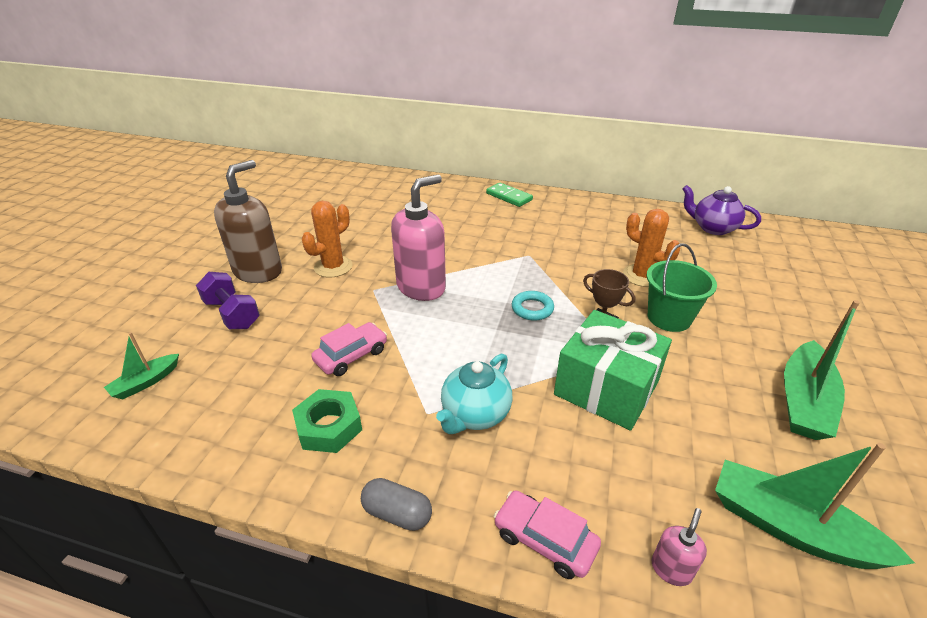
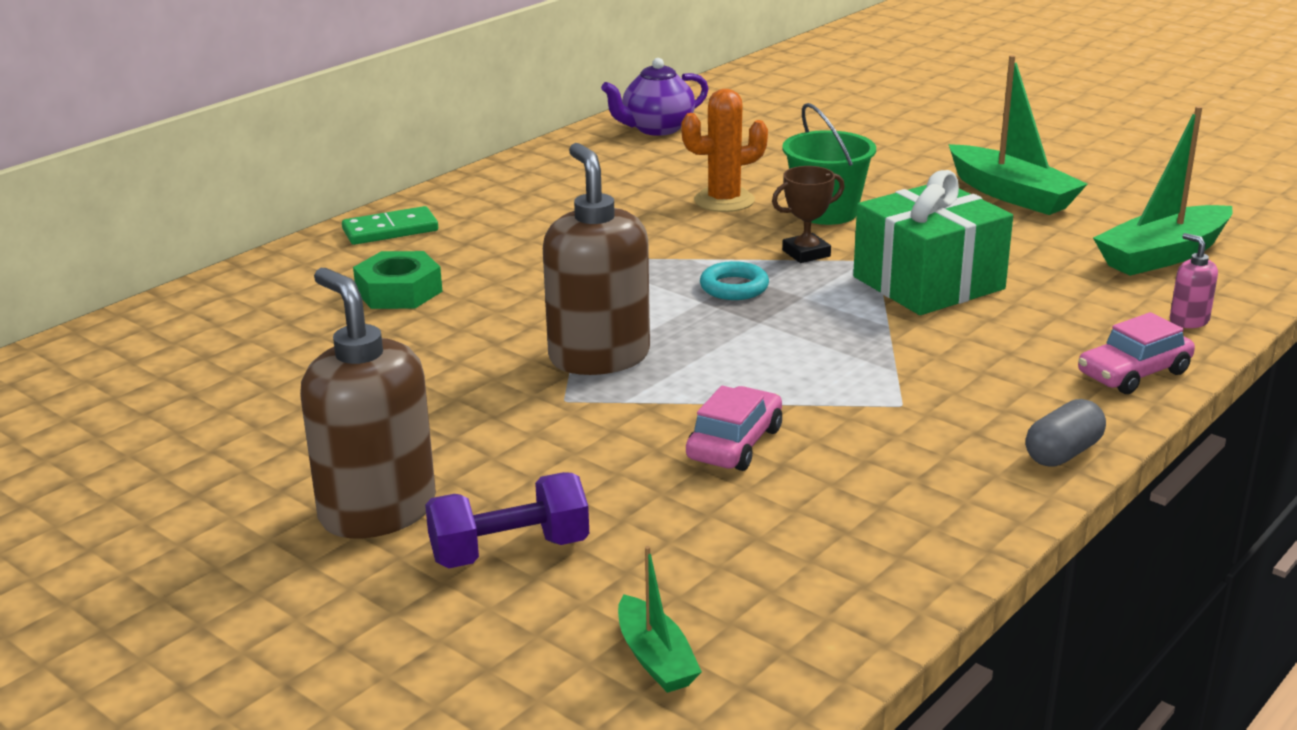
camera: 65 degrees left, 10 degrees down
(329, 426) = (884, 482): green nut -> green nut (399, 291)
(333, 267) = (449, 428): orange cactus -> none
(351, 356) = (734, 444): pink car -> pink car turned 45 degrees clockwise
(421, 287) = (599, 357): pink soap dispenser -> brown soap dispenser
(475, 414) = (924, 372): turquoise teapot -> none

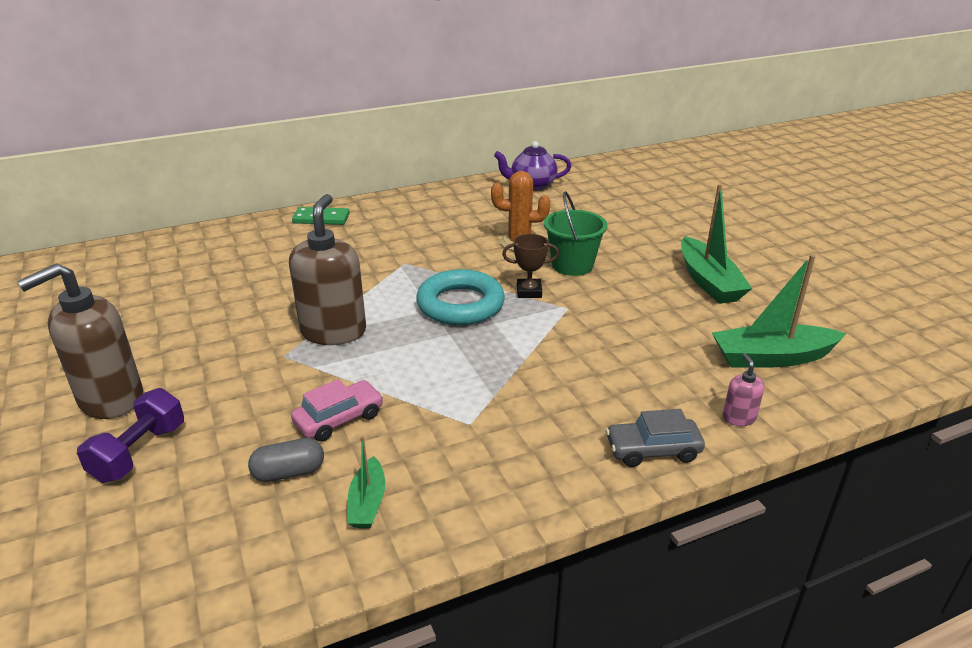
camera: 25 degrees right, 5 degrees up
(377, 511) = (110, 399): brown soap dispenser -> brown soap dispenser turned 120 degrees counterclockwise
(399, 291) = (282, 258): green nut -> none
(509, 551) = (139, 452): purple dumbbell -> purple dumbbell turned 75 degrees counterclockwise
(656, 658) = (121, 566): green boat -> green boat (367, 502)
(734, 287) = (460, 304): turquoise ring -> turquoise ring, size x1.92
(928, 283) = (583, 334): green gift -> none
(1063, 453) = (535, 501): grey capsule -> grey capsule (289, 472)
(1133, 373) = (653, 450): pink car -> grey car

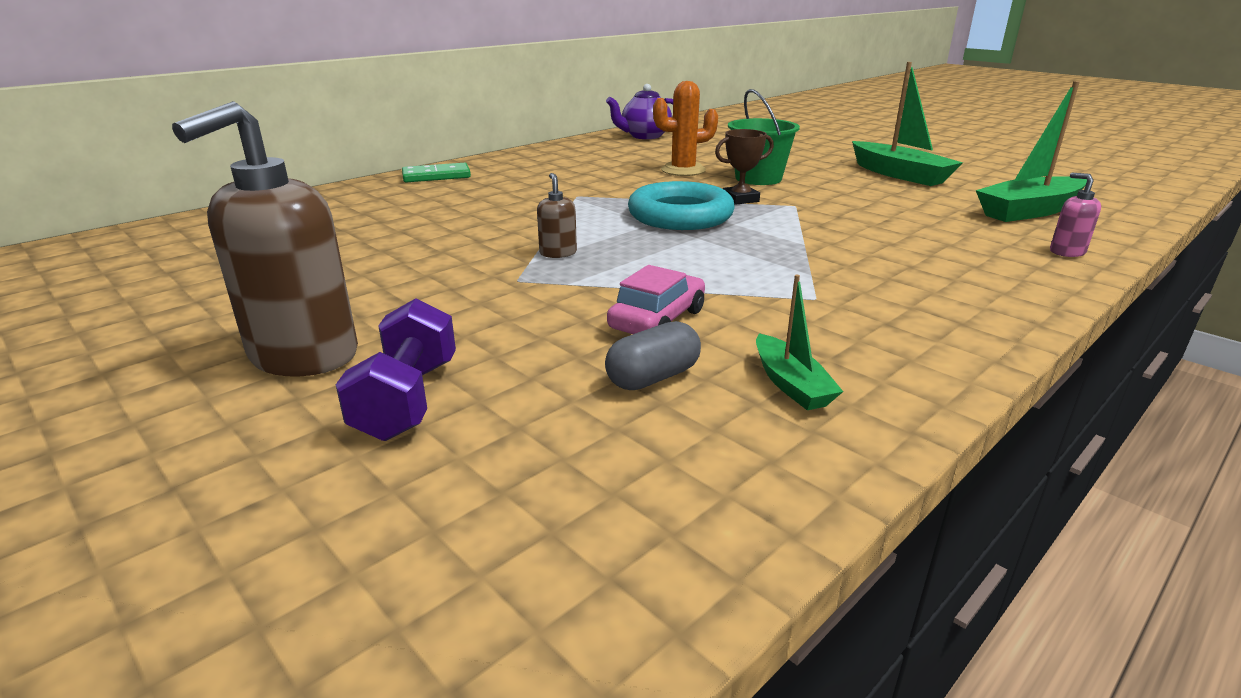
camera: 20 degrees left, 5 degrees down
(333, 331) = (558, 253): brown soap dispenser -> brown soap dispenser, size x0.43
(653, 450) = (1028, 286): grey car -> none

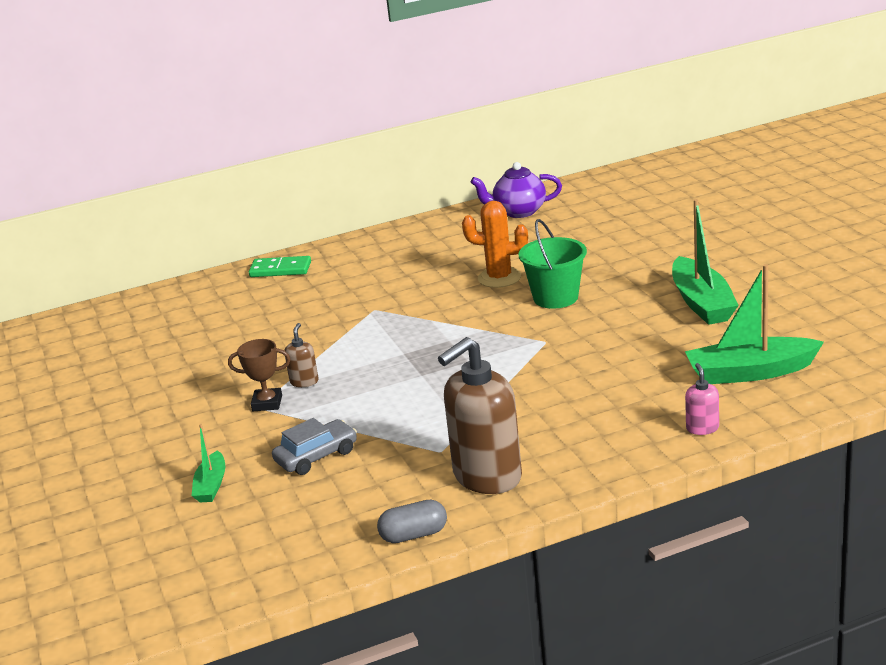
camera: 25 degrees right, 0 degrees up
(303, 356) = (99, 456): brown soap dispenser -> brown soap dispenser (487, 477)
(407, 399) = (136, 495): purple dumbbell -> none
(653, 377) = (274, 501): grey capsule -> grey capsule (414, 535)
(657, 320) = (316, 456): pink car -> grey car
(680, 216) = (433, 346): turquoise ring -> none
(740, 199) = (506, 328): brown trophy -> brown trophy (267, 403)
(791, 384) = (347, 518): green boat -> green boat (211, 485)

